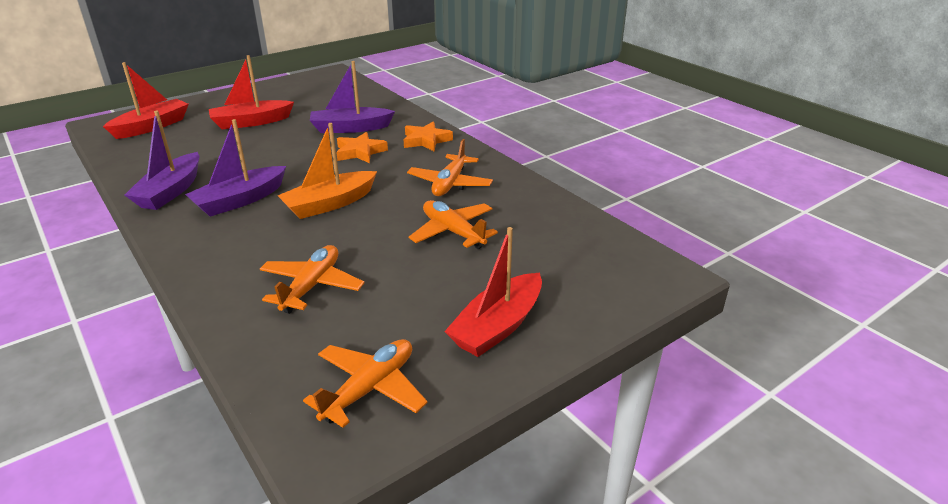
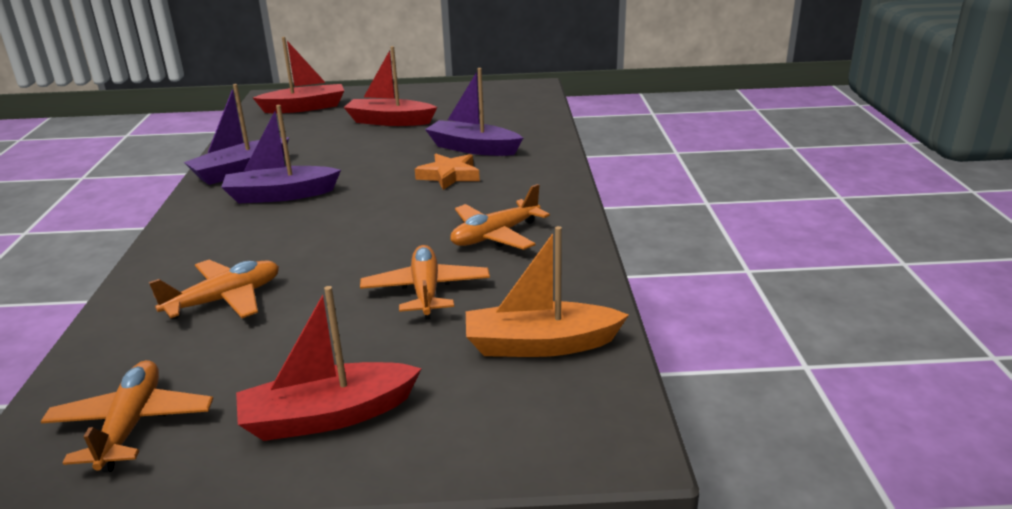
camera: 35 degrees right, 5 degrees down
(330, 204) = (350, 222): orange boat -> orange boat (540, 345)
(370, 388) = (131, 425): orange plane -> orange plane turned 75 degrees counterclockwise
(426, 140) = (534, 180): orange star -> none

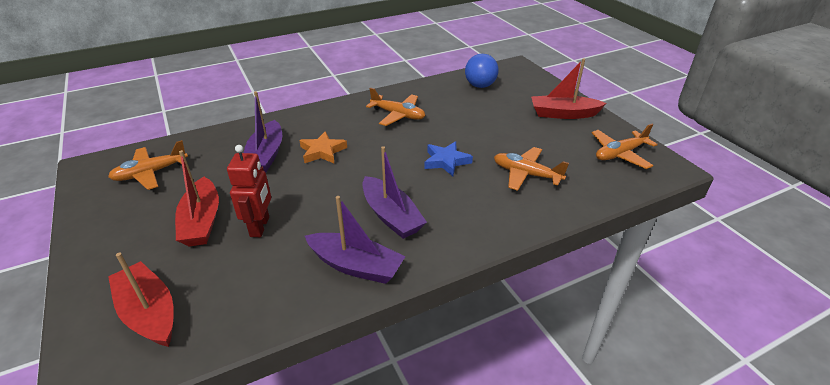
camera: 115 degrees left, 10 degrees up
(328, 416) = (563, 114): red boat -> red boat turned 135 degrees clockwise
(333, 247) = (446, 161): none -> blue star
(350, 140) = (260, 227): none -> red robot
(426, 291) = (465, 119): orange plane -> orange plane (150, 173)
(540, 345) = (480, 86): orange boat -> blue ball

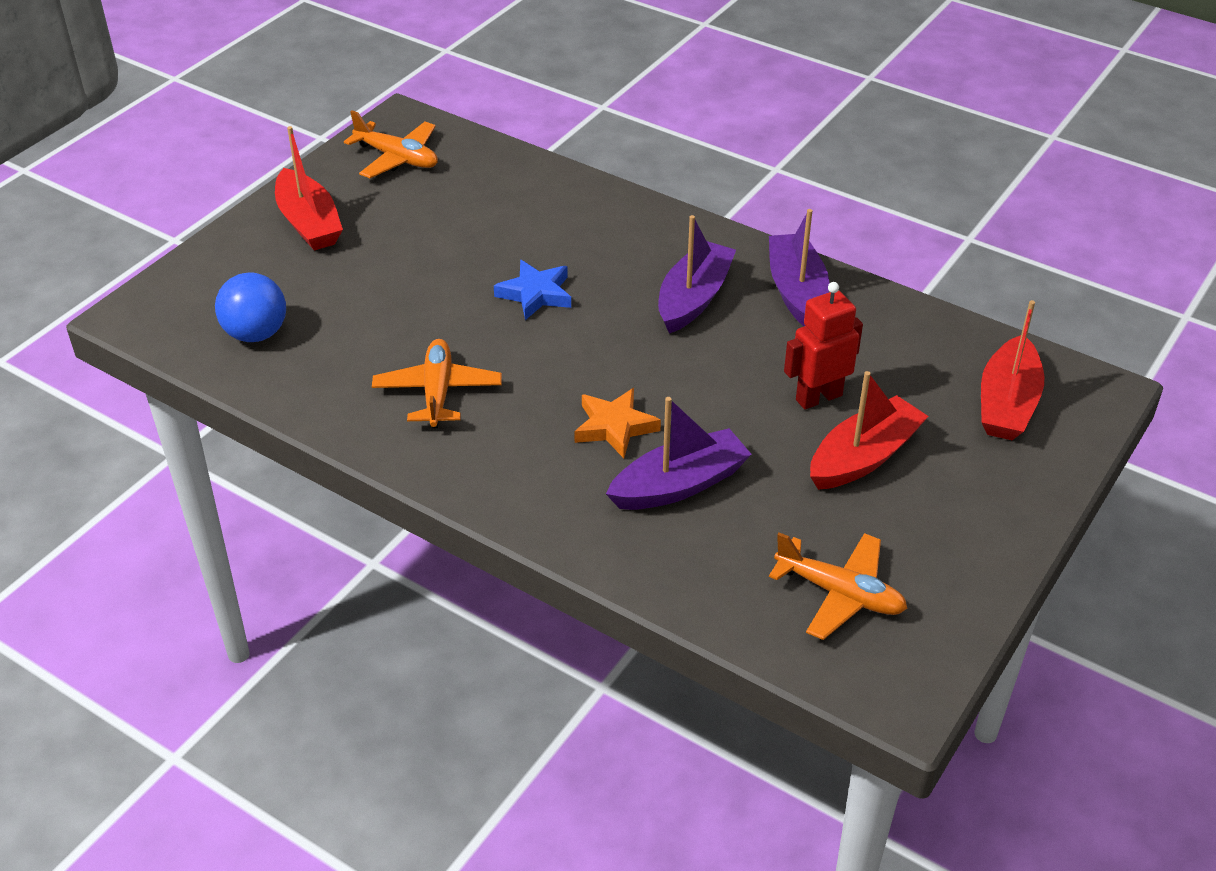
camera: 120 degrees left, 5 degrees up
(526, 174) = (510, 220): orange plane -> none

